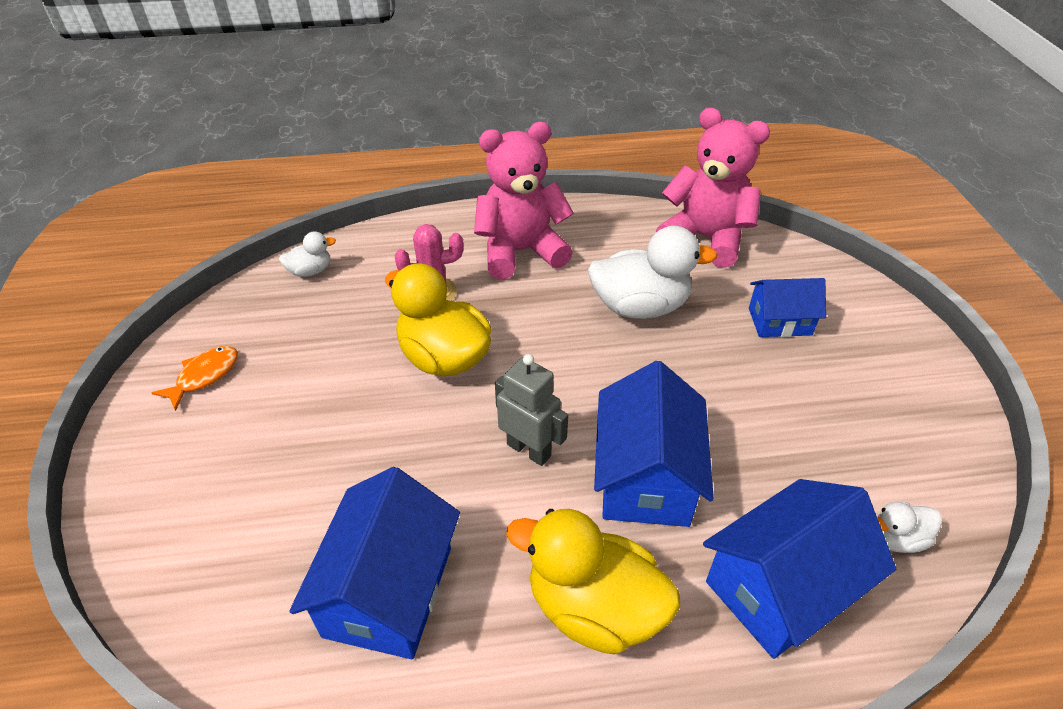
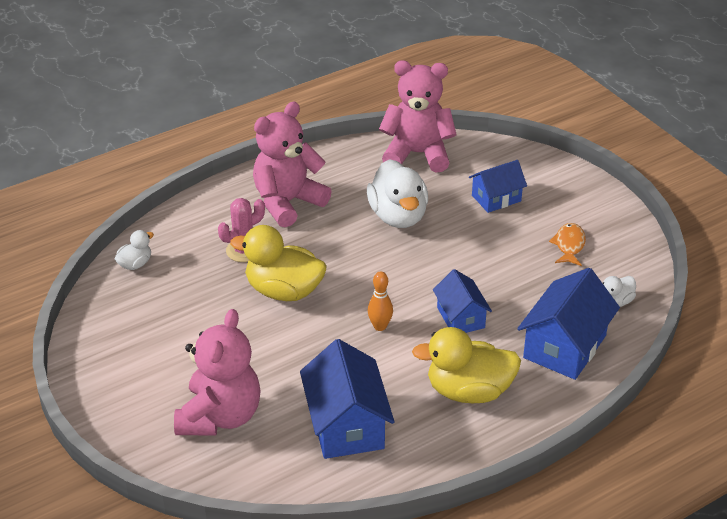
camera: 25 degrees left, 5 degrees down
(204, 376) = (119, 357): orange fish -> orange fish (569, 245)
(245, 506) = (220, 416): none -> pink teddy bear
(529, 450) = (380, 326): grey robot -> orange bowling pin
(640, 306) = (398, 216): white duck -> white duck turned 105 degrees clockwise
(645, 477) = (460, 317): blue house -> blue house, size x0.61

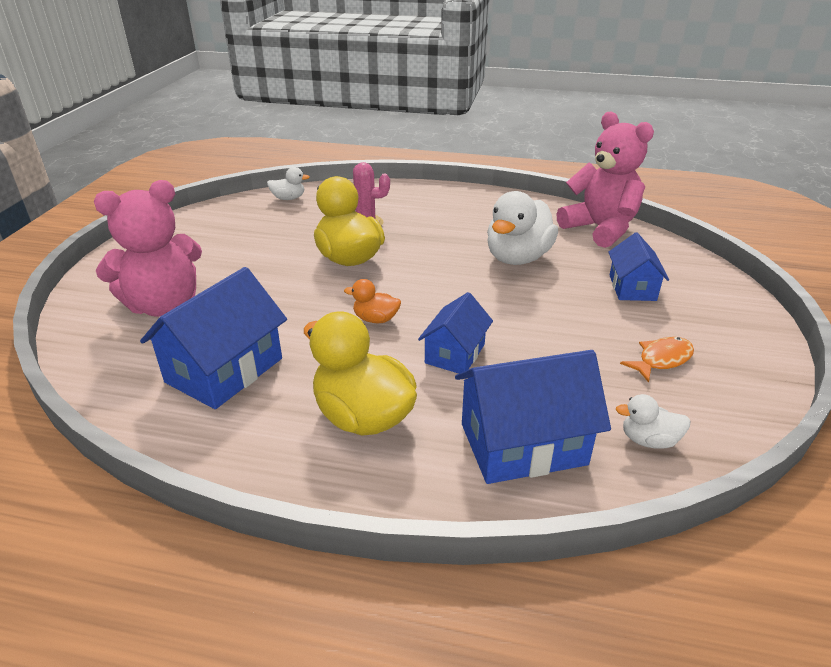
camera: 45 degrees right, 5 degrees down
(287, 202) = (445, 212): pink teddy bear -> none
(380, 326) = (375, 319): orange bowling pin -> orange duck
(496, 198) = (632, 287): blue house -> blue house turned 75 degrees clockwise

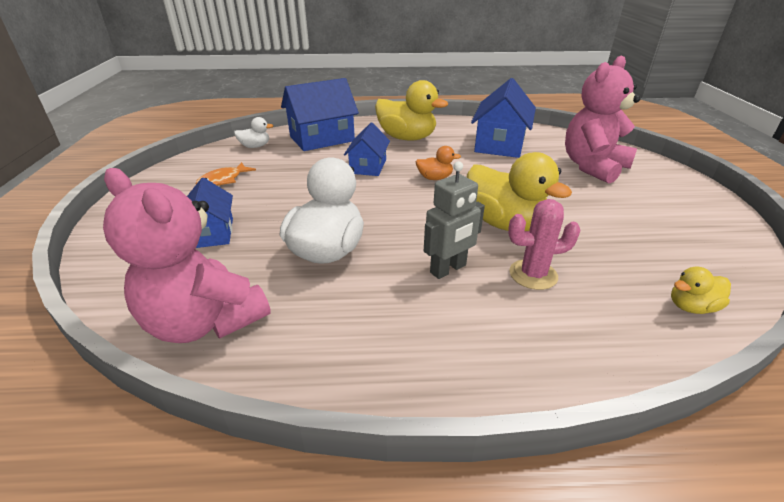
camera: 165 degrees right, 0 degrees up
(288, 198) = (691, 307): white duck -> yellow duck
(424, 234) = (448, 269): none -> grey robot

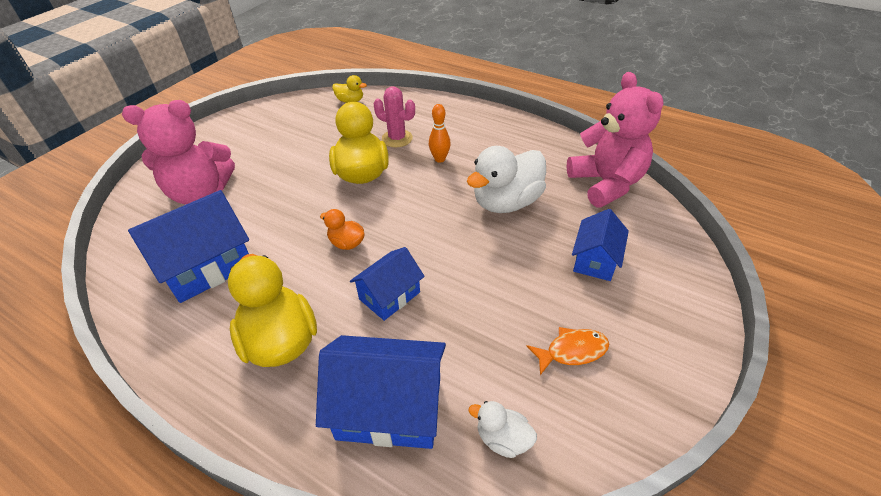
camera: 145 degrees left, 10 degrees up
(448, 269) = (440, 159): grey robot -> orange bowling pin

